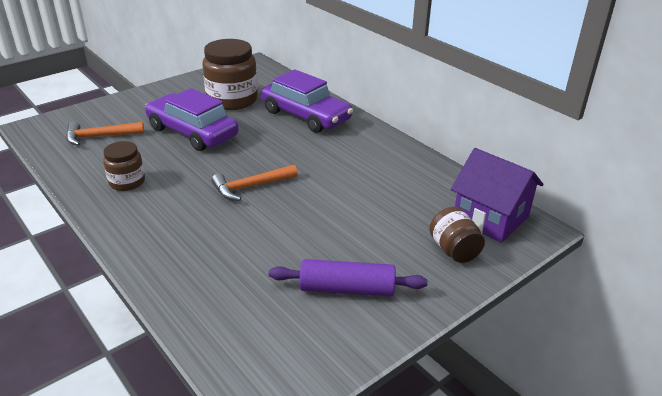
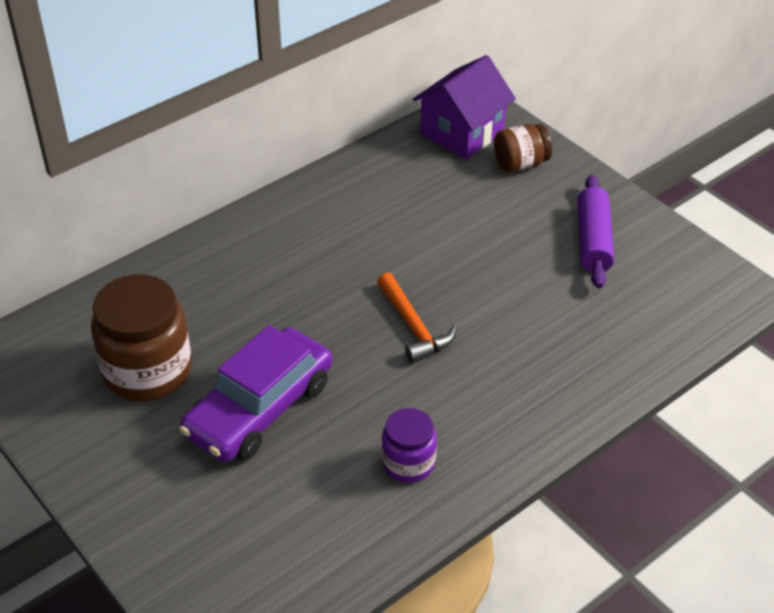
camera: 90 degrees left, 10 degrees up
(100, 137) = (269, 532): orange hammer -> none
(127, 182) = (408, 463): brown jar -> purple jar
(305, 116) = (214, 279): purple car -> none

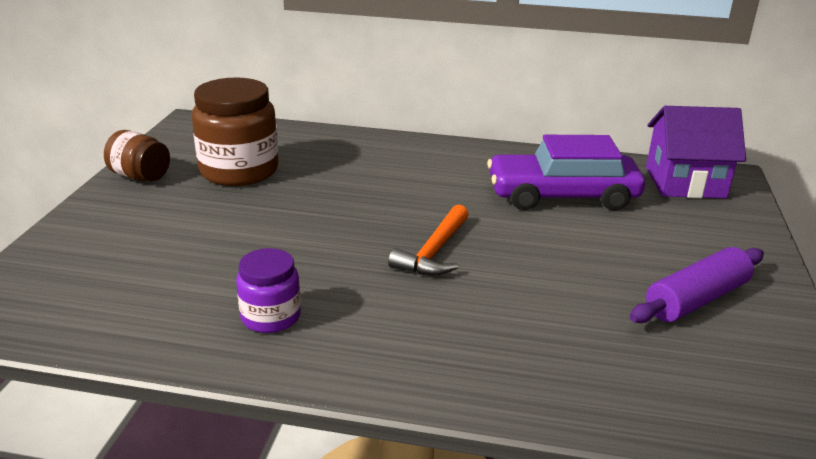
camera: 50 degrees right, 15 degrees down
(259, 408) = (253, 224): purple car -> purple car (562, 195)
(520, 164) = (708, 221): brown jar -> brown jar (140, 176)

